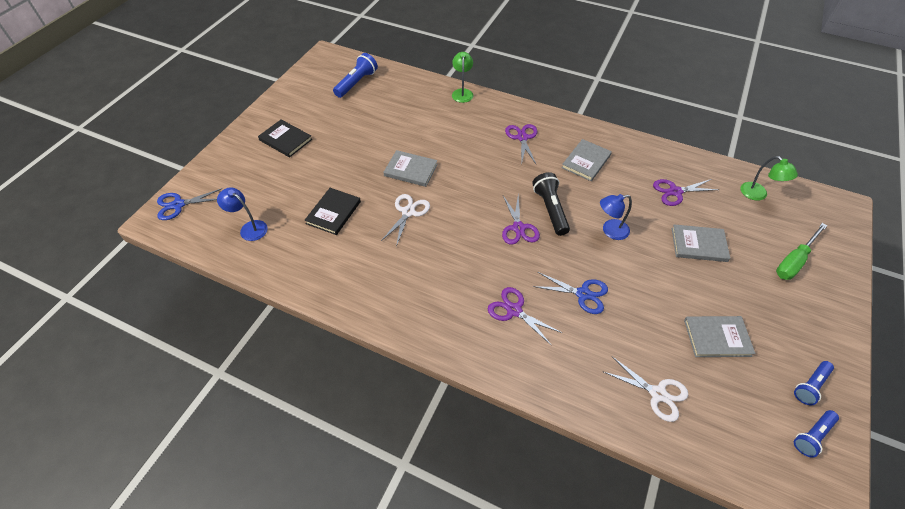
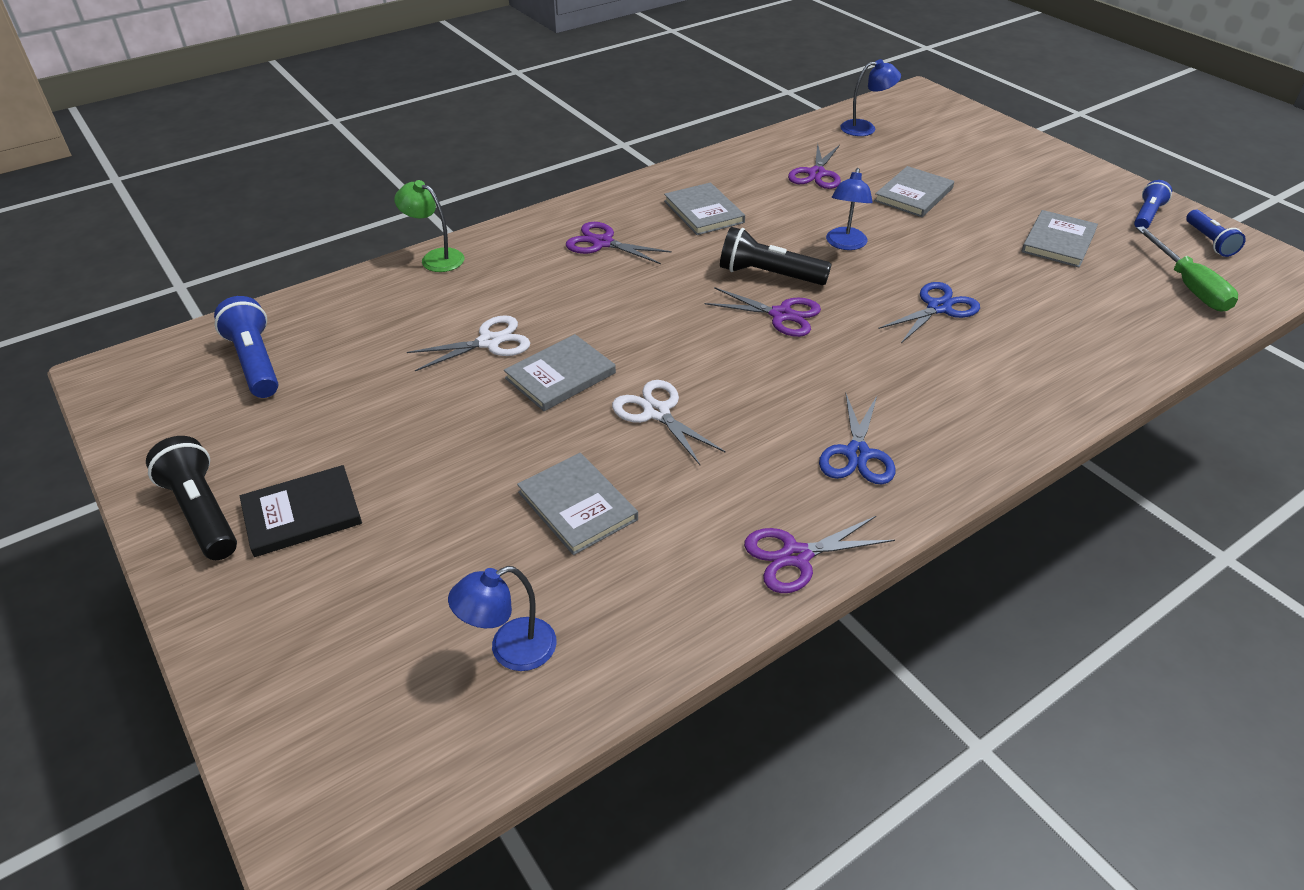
camera: 60 degrees left, 10 degrees down
(178, 205) = (315, 772): blue scissors -> blue scissors (857, 454)
(273, 116) = (202, 512): none -> black flashlight
(333, 212) = (577, 506): black book -> grey book
(514, 310) = (932, 377): purple scissors -> purple scissors (796, 556)
(657, 394) = (1121, 315): white scissors -> white scissors (489, 342)
(758, 195) = (865, 128): green lamp -> blue lamp
(794, 261) = (977, 151): green screwdriver -> green screwdriver (1188, 286)
(810, 386) = (1147, 215): blue flashlight -> blue flashlight turned 135 degrees counterclockwise

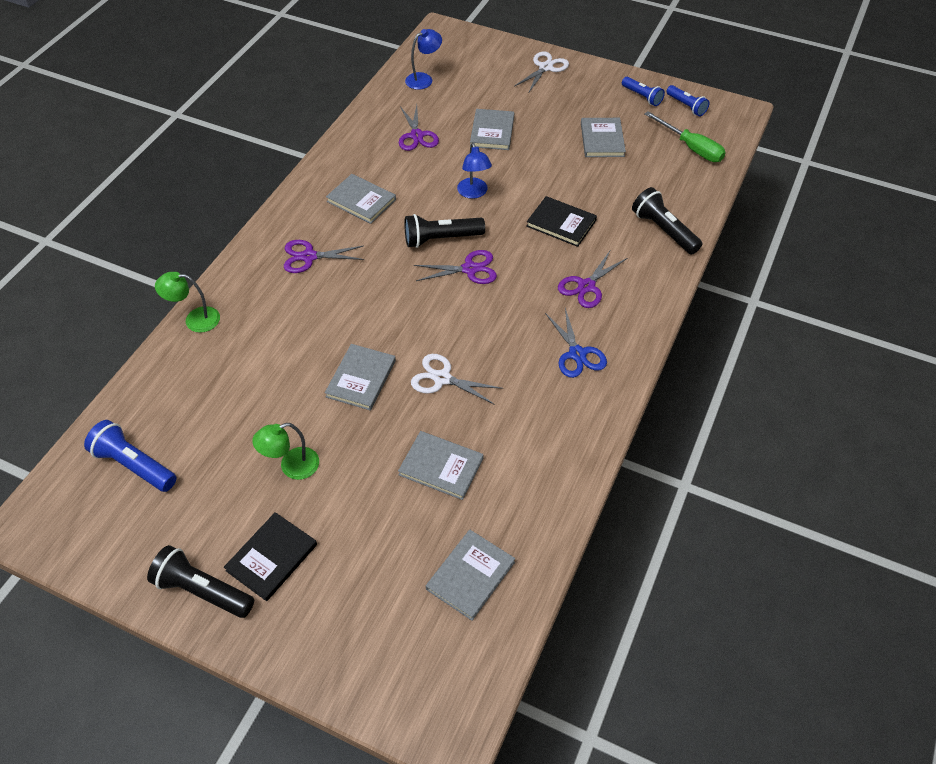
camera: 30 degrees left, 10 degrees up
(407, 431) = (292, 467): none -> green lamp
(489, 342) = (292, 374): white scissors -> white scissors (545, 68)
(510, 650) = (470, 575): blue lamp -> grey book
(796, 556) = (585, 438): purple scissors -> purple scissors (586, 286)
(938, 308) = (561, 223): blue scissors -> black book
(1085, 361) = (663, 230): none -> black flashlight
(1147, 215) = (642, 97): blue flashlight -> blue flashlight turned 135 degrees clockwise

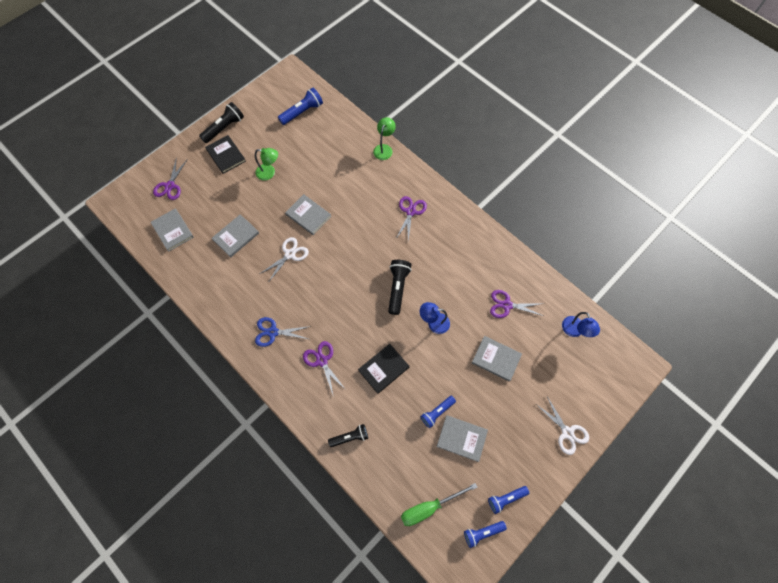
camera: 110 degrees right, 15 degrees up
(292, 467) = (269, 173): green lamp -> green lamp turned 105 degrees clockwise
(361, 200) = (450, 252): grey book -> none
(470, 269) = (365, 296): purple scissors -> purple scissors (170, 186)
(586, 165) = (437, 412): none -> blue flashlight
(663, 230) = (350, 437): black flashlight -> black flashlight, size x0.66

